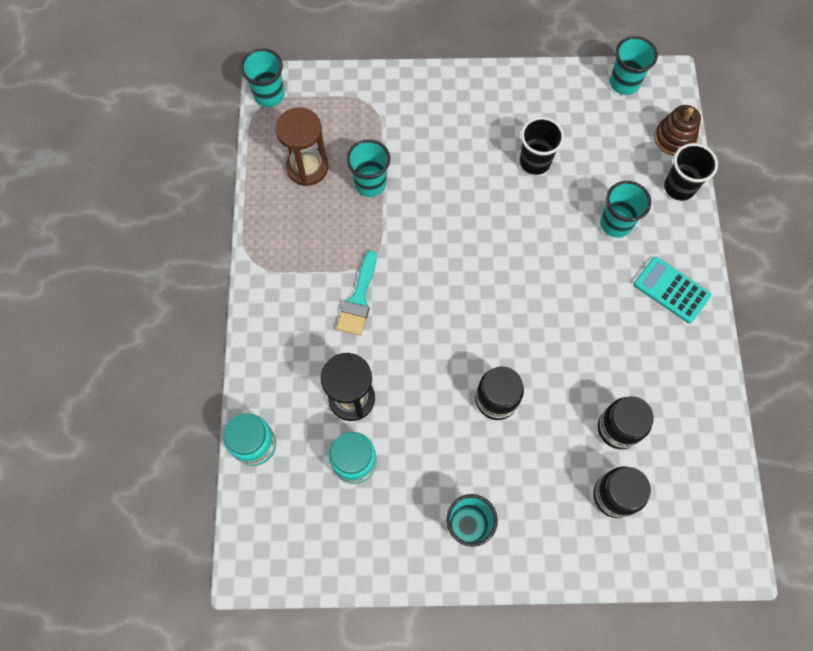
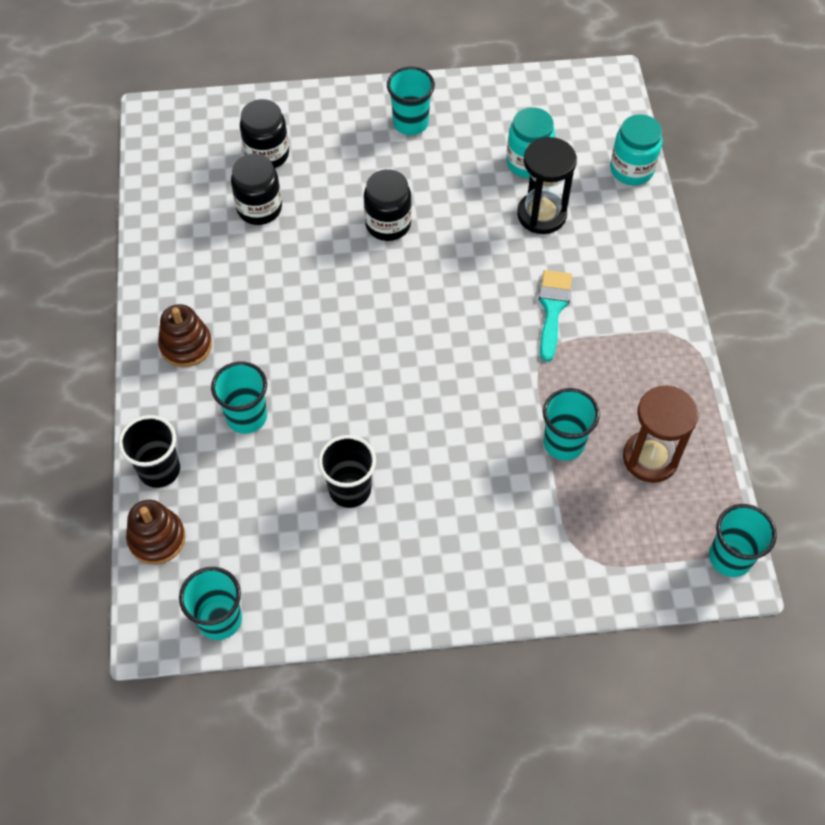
camera: 175 degrees right, 10 degrees down
(671, 290) = (186, 345): turquoise calculator -> brown stacking toy

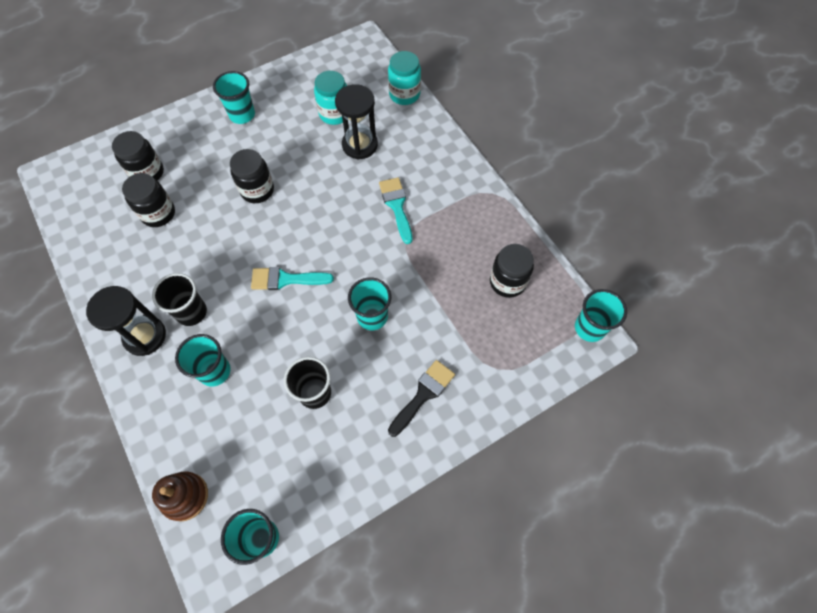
camera: 25 degrees left, 5 degrees up
(159, 470) = (164, 441): black cup -> black cup (191, 312)
(186, 345) = (145, 336): brown stacking toy -> black hourglass
(374, 345) = (286, 279): none -> turquoise brush
(477, 546) = (423, 394): none -> black brush
(563, 443) = (447, 295): turquoise cup -> turquoise cup (372, 316)
(650, 458) = (507, 282): brown hourglass -> black jar

